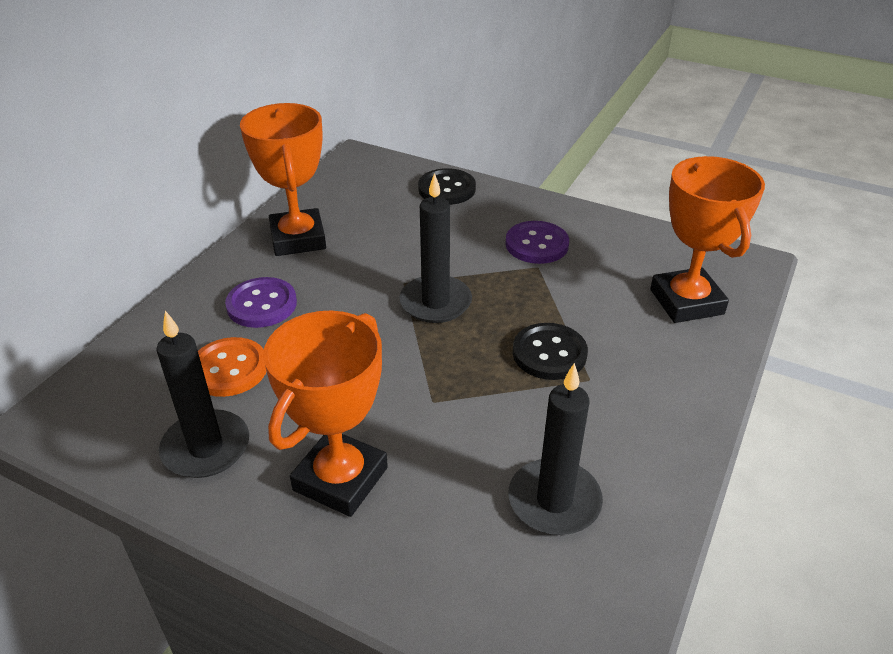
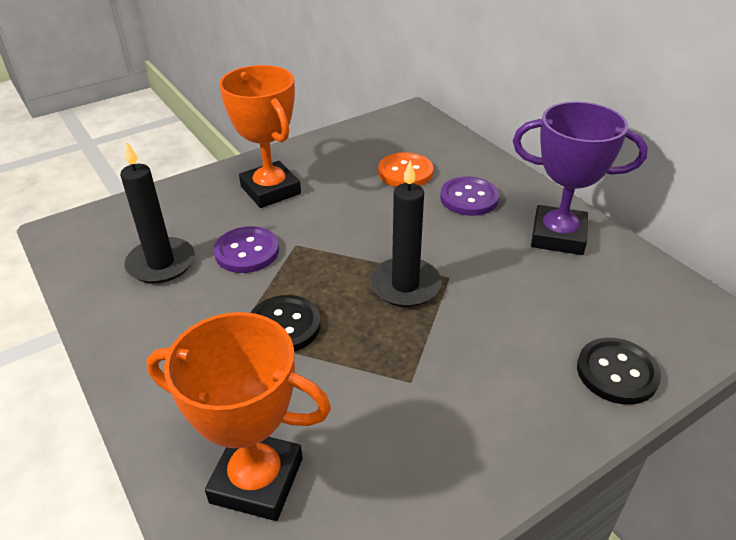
camera: 120 degrees right, 0 degrees up
(206, 447) = (342, 153): black candle -> none
(298, 239) = (558, 236): orange trophy -> purple trophy
(536, 244) = (451, 400): purple button -> purple button (247, 252)

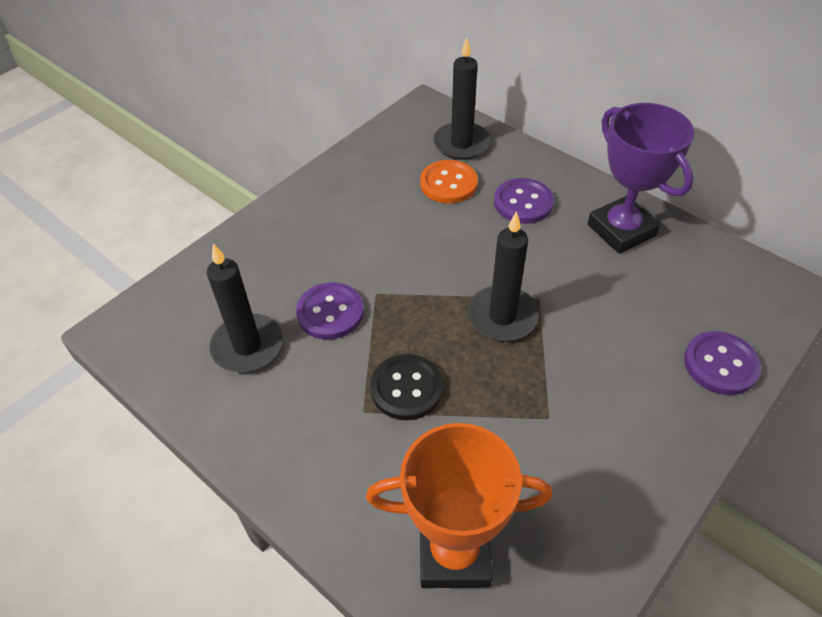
camera: 15 degrees left, 10 degrees up
(270, 190) = (320, 233): orange trophy -> none
(432, 144) = (461, 144): none -> black candle
(558, 236) = (621, 230): purple trophy -> purple trophy turned 60 degrees clockwise
(617, 372) = (720, 364): black button -> purple button

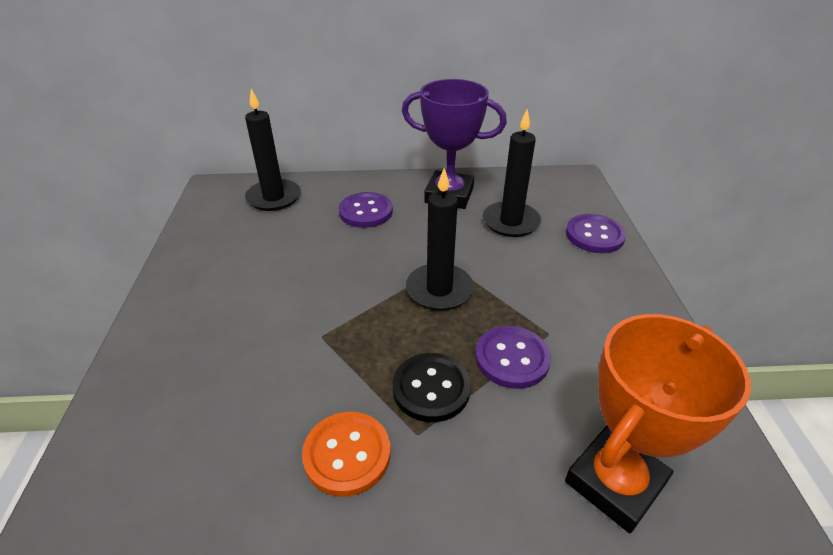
camera: 45 degrees left, 10 degrees down
(247, 346) = (240, 465): black candle -> black candle (510, 222)
(330, 312) = (296, 377): purple button -> purple button (512, 358)
(448, 183) = (293, 227): orange button -> orange button (347, 454)

